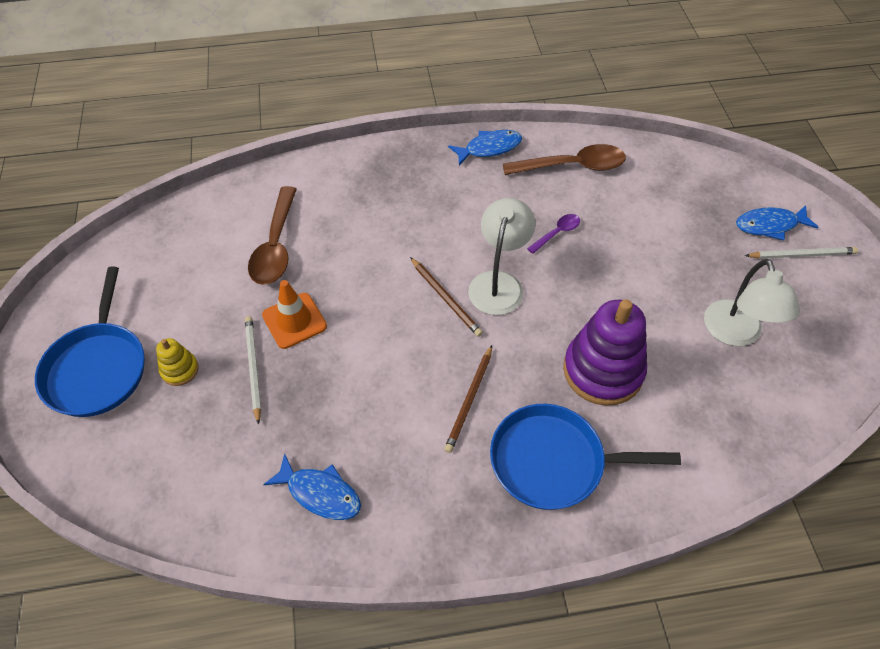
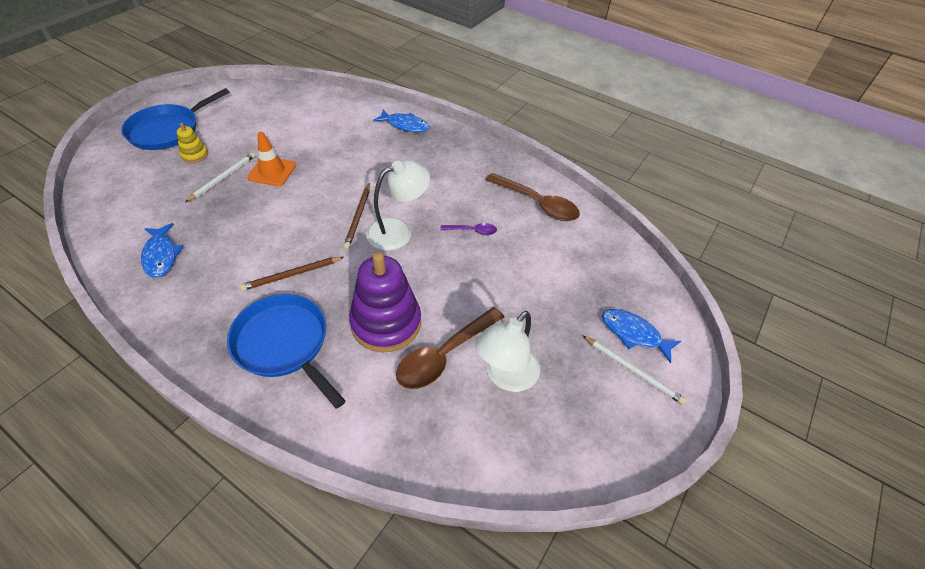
camera: 40 degrees right, 5 degrees down
(276, 246) = (316, 133): brown spoon -> brown spoon (444, 355)
(489, 148) = (498, 162): blue fish -> blue fish (405, 125)

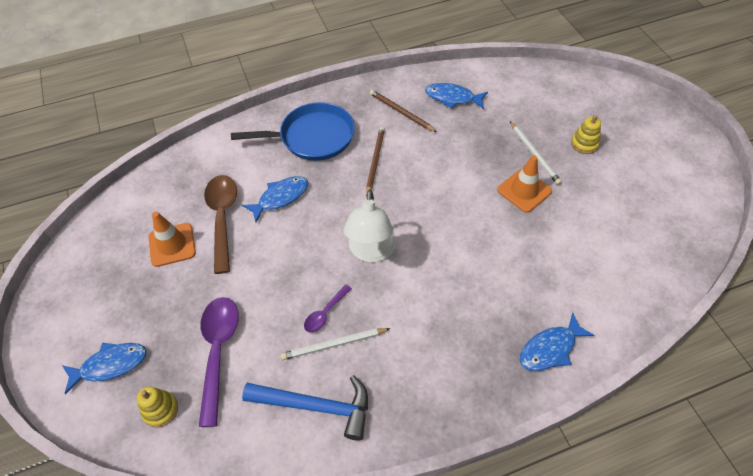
camera: 130 degrees right, 5 degrees up
(167, 130) = (640, 135): blue pan -> none
(358, 217) = (412, 230): brown pencil -> brown pencil (401, 112)
(386, 323) = (280, 197): purple stacking toy -> blue fish
(505, 376) = (172, 245): white lamp -> orange traffic cone
(537, 203) = (315, 406): brown spoon -> blue hammer
(557, 273) = (218, 352): none -> purple spoon
(623, 278) = (160, 410): none -> yellow stacking toy
(633, 371) = (89, 335): white pencil -> white pencil (334, 345)

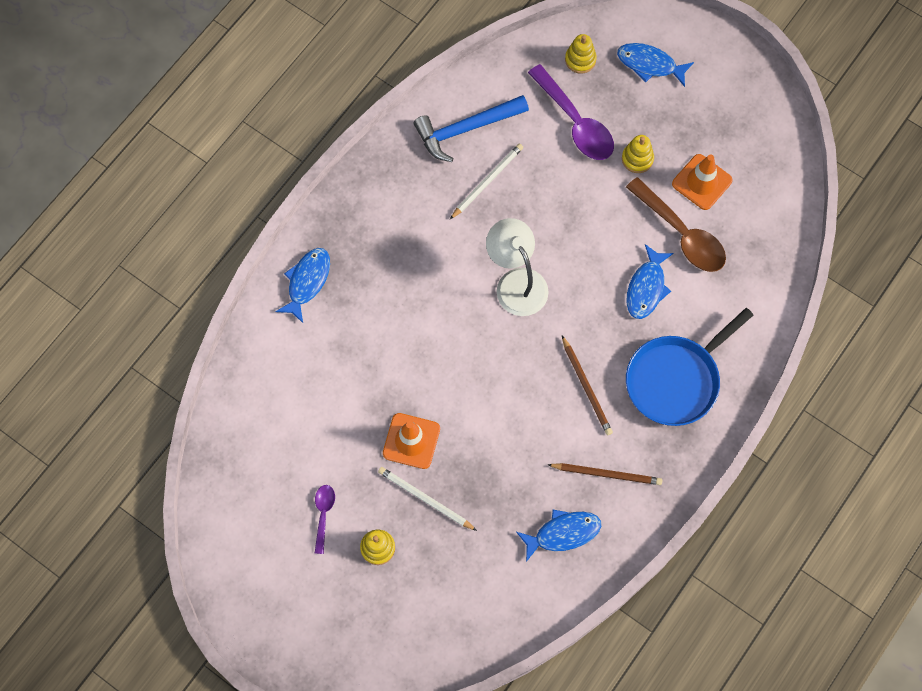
camera: 145 degrees right, 15 degrees up
(110, 365) = (649, 64): blue fish -> blue fish turned 75 degrees clockwise
(200, 290) = (637, 159): none -> yellow stacking toy
(325, 313) = (514, 202): purple spoon -> purple spoon (323, 514)

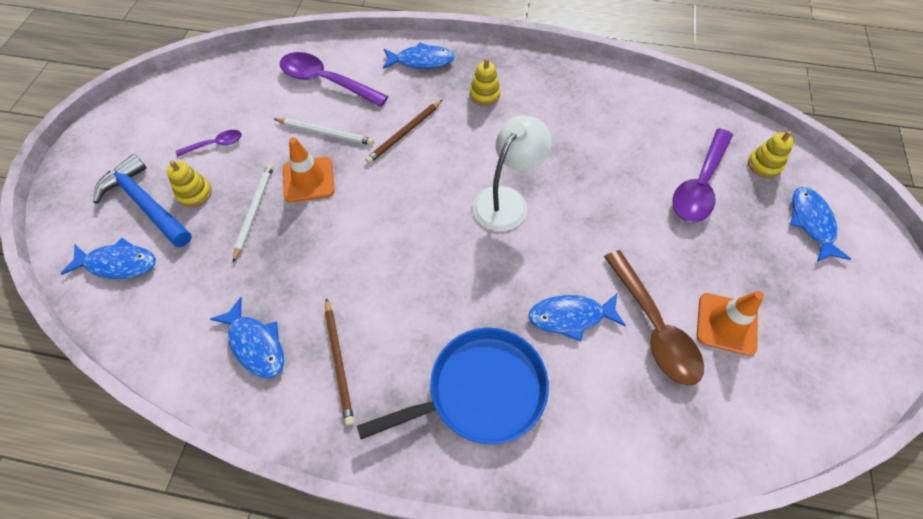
camera: 65 degrees right, 10 degrees down
(288, 384) = (326, 81): none -> purple spoon
(428, 631) = (118, 264): none -> blue fish
(466, 129) = (628, 109): blue hammer -> blue hammer (146, 204)
(487, 181) = (590, 141): white pencil -> white pencil (326, 133)
(586, 387) = (428, 303): brown pencil -> brown pencil (404, 133)
(637, 159) = (704, 252): yellow stacking toy -> yellow stacking toy (484, 94)
(675, 380) = (481, 390): blue pan -> blue pan turned 135 degrees clockwise
(681, 234) = (654, 327): brown spoon -> brown spoon turned 45 degrees counterclockwise

